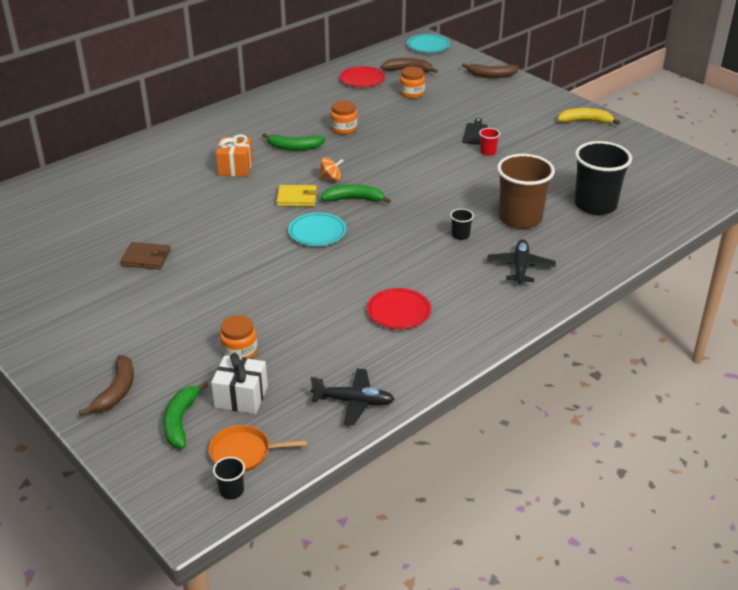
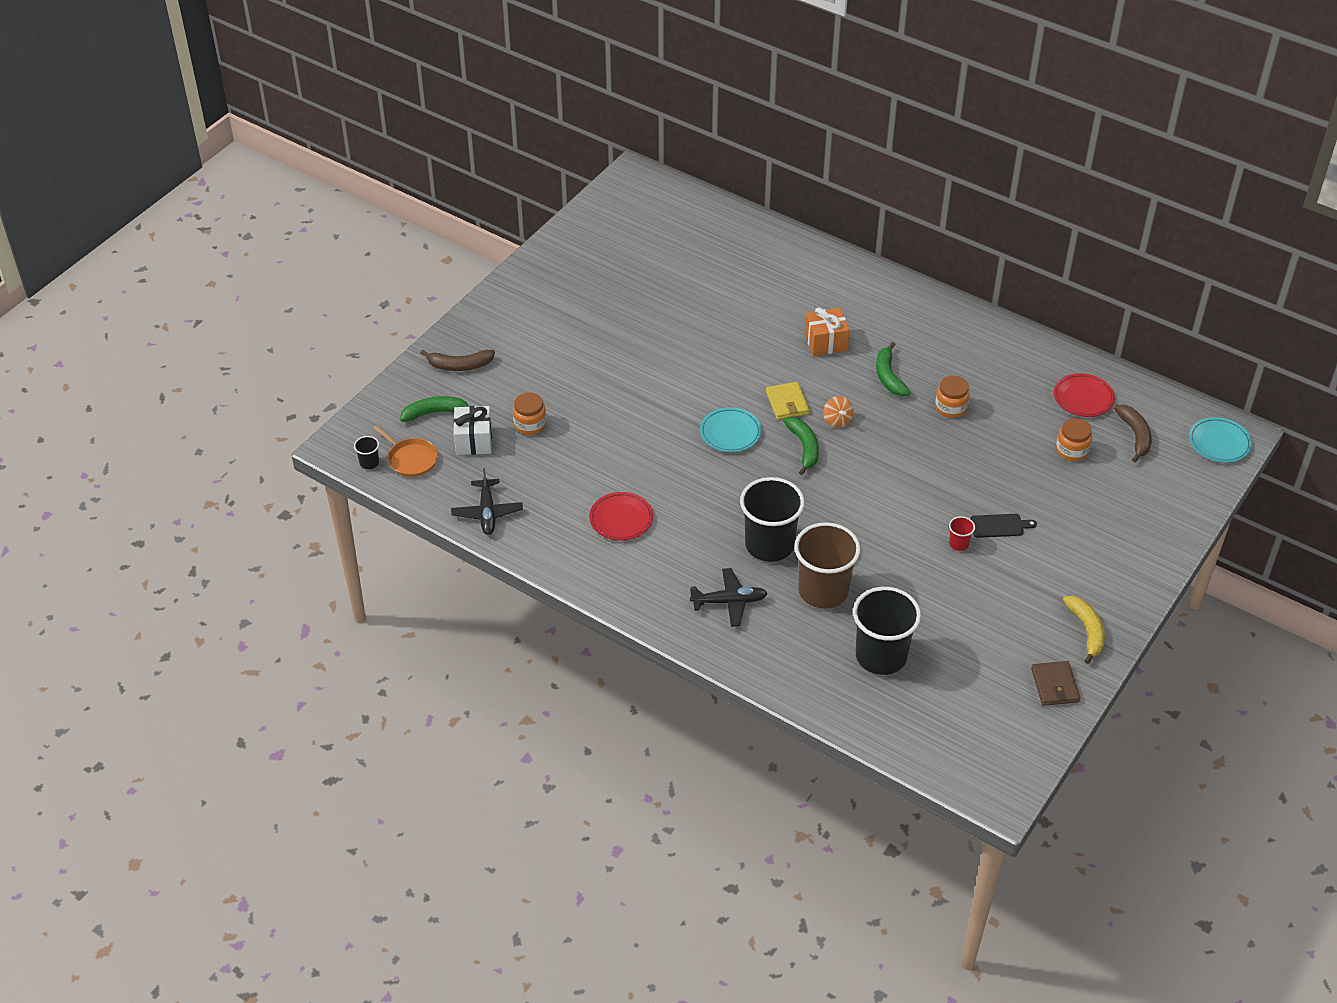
camera: 75 degrees right, 10 degrees up
(146, 258) = (642, 326): brown wallet -> brown wallet (1054, 685)
(244, 452) = (411, 459): orange pan -> orange pan turned 150 degrees clockwise
(460, 235) = (769, 545): black cup -> black cup, size x2.43
(491, 75) = (1167, 520): brown banana -> none

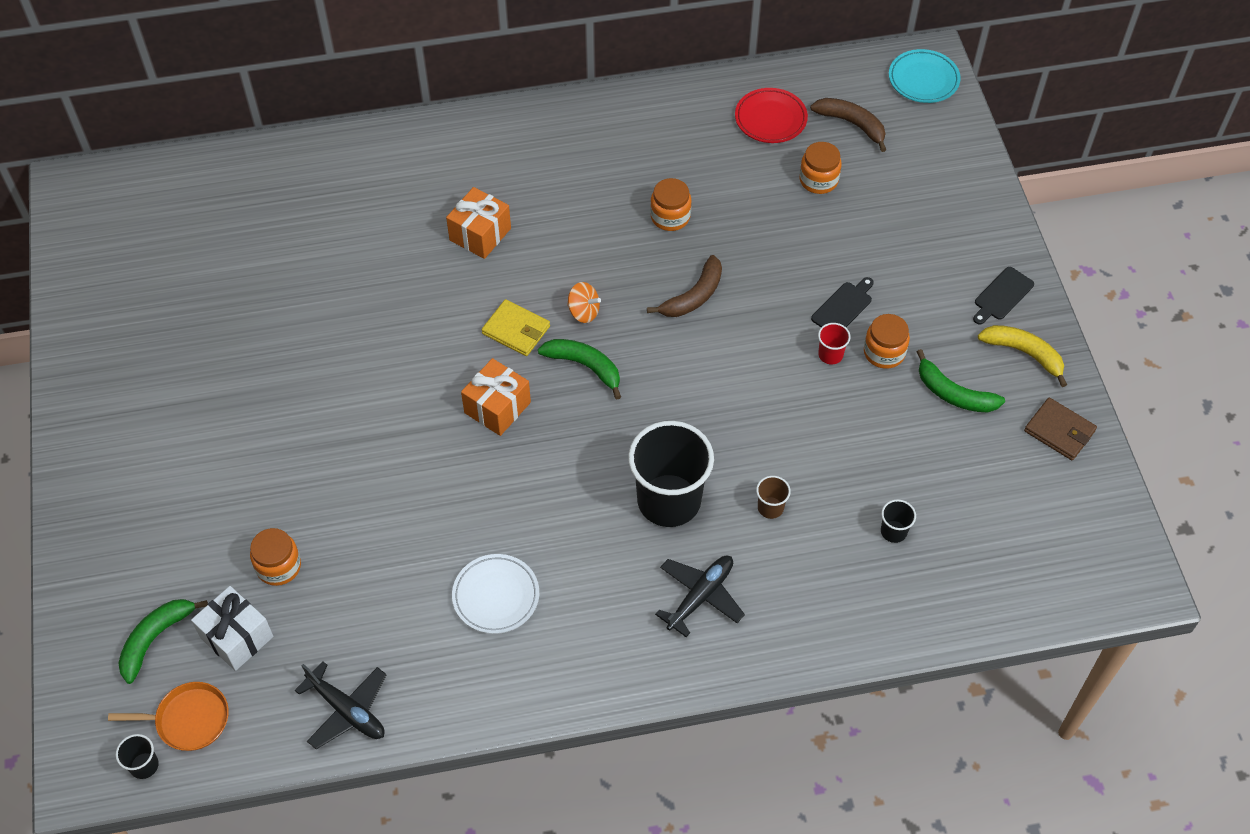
camera: 45 degrees left, 10 degrees up
(460, 365) = (120, 559): brown banana -> brown banana (694, 296)
(621, 519) = (496, 596): red plate -> white plate
(730, 433) = (497, 407): turquoise plate -> orange gift
(823, 591) = (770, 507): brown cup -> brown cup, size x0.41
(881, 656) = (893, 531): black cup -> black cup, size x0.41
(888, 376) = (579, 227): green banana -> green banana (953, 394)
(994, 566) = (884, 352): none -> orange jar
(1113, 591) = (1002, 295): none -> black cutting board

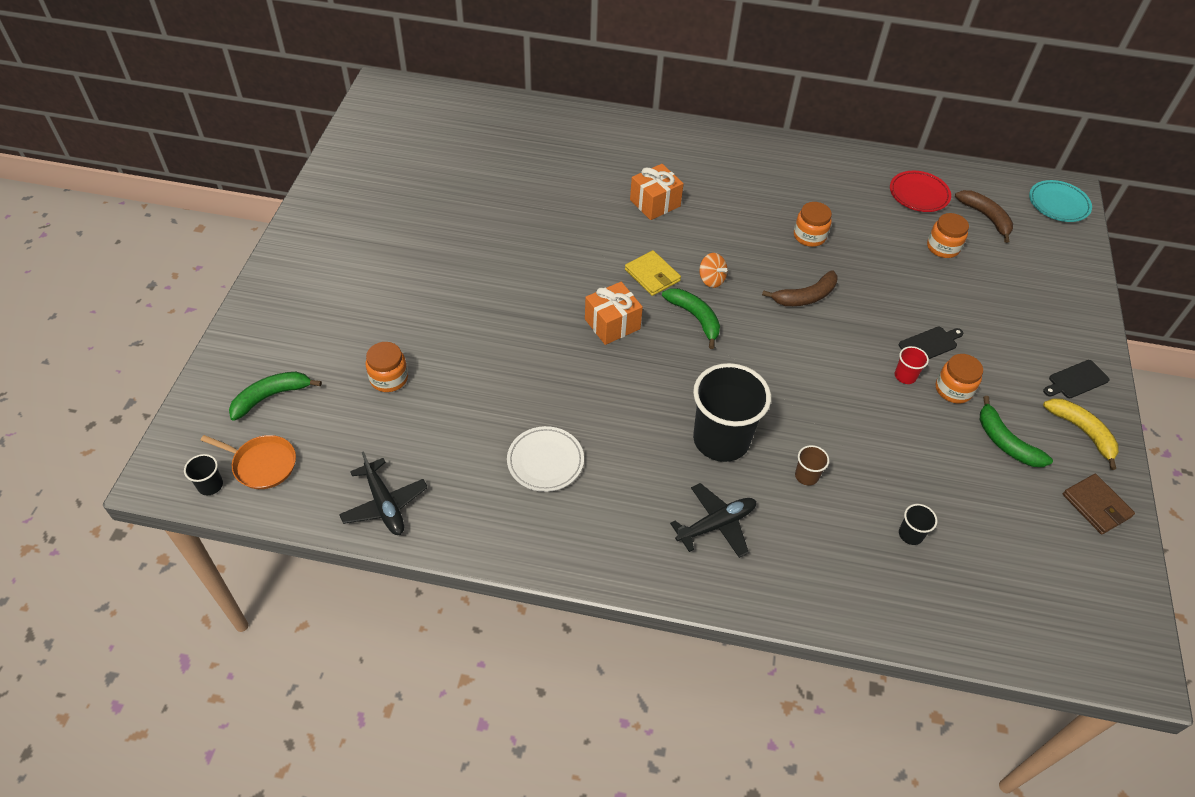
camera: 20 degrees right, 5 degrees down
(237, 637) = (330, 417): white gift -> none

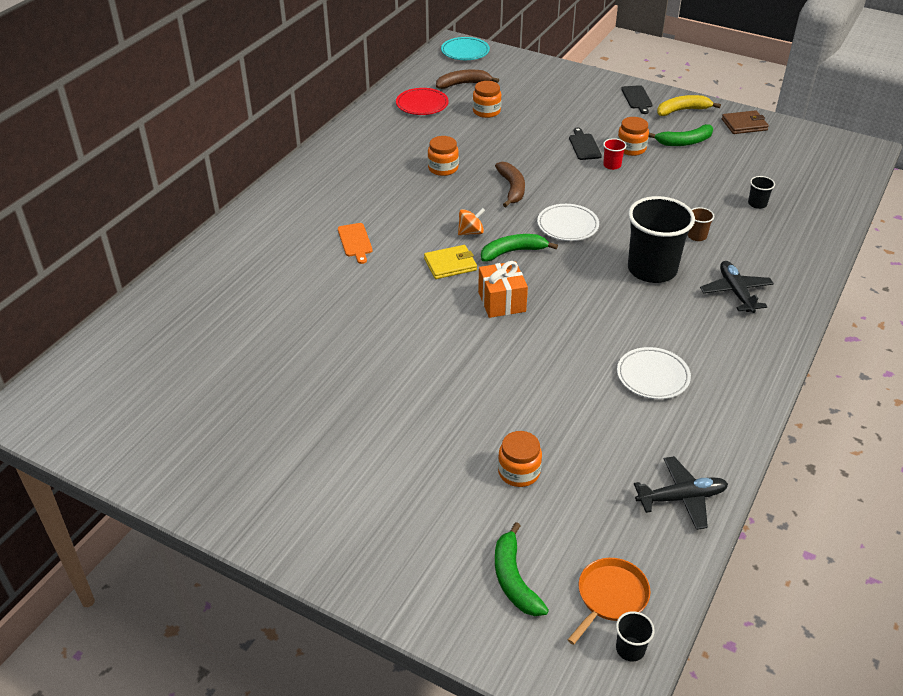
camera: 70 degrees left, 10 degrees down
(655, 203) = (355, 241): orange gift -> orange cutting board
(763, 354) = (567, 226): none -> white plate

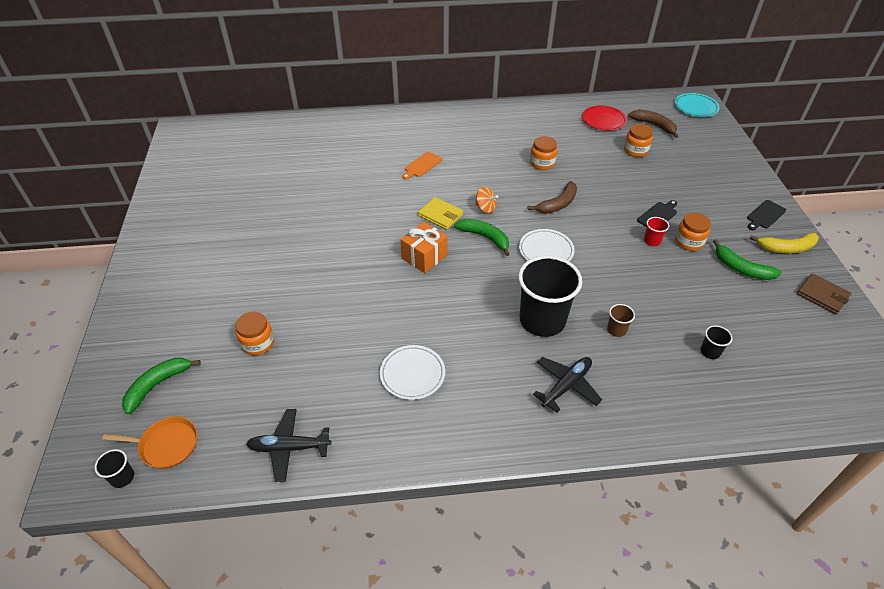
camera: 55 degrees right, 5 degrees up
(681, 498) = (289, 448): black plane -> black plane turned 135 degrees clockwise
(682, 110) = (786, 248): yellow banana -> yellow banana turned 135 degrees clockwise

